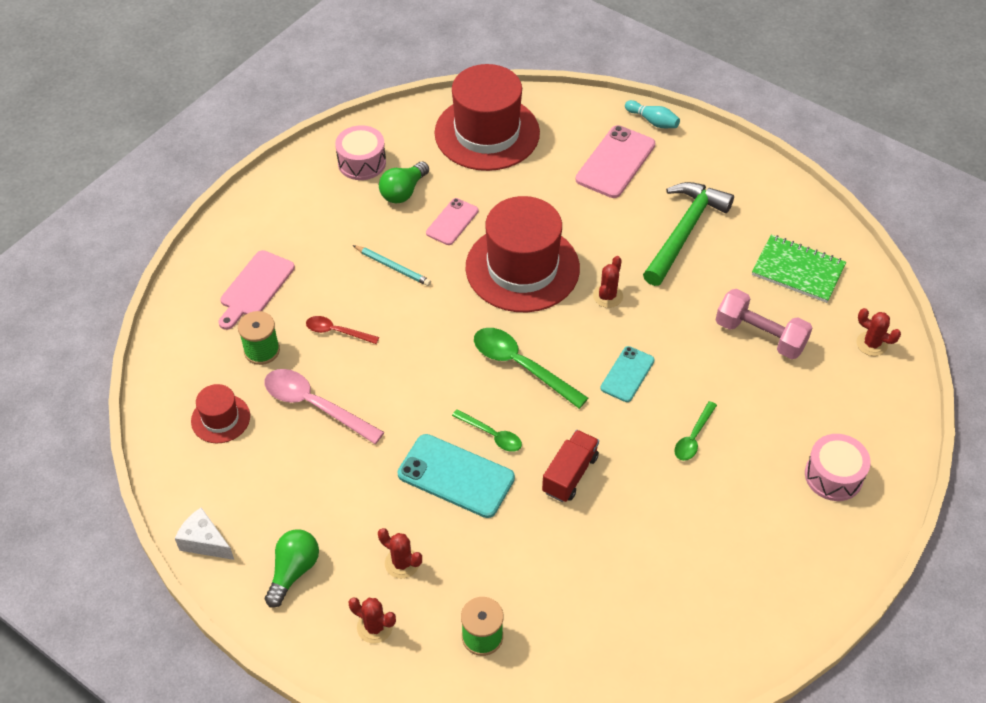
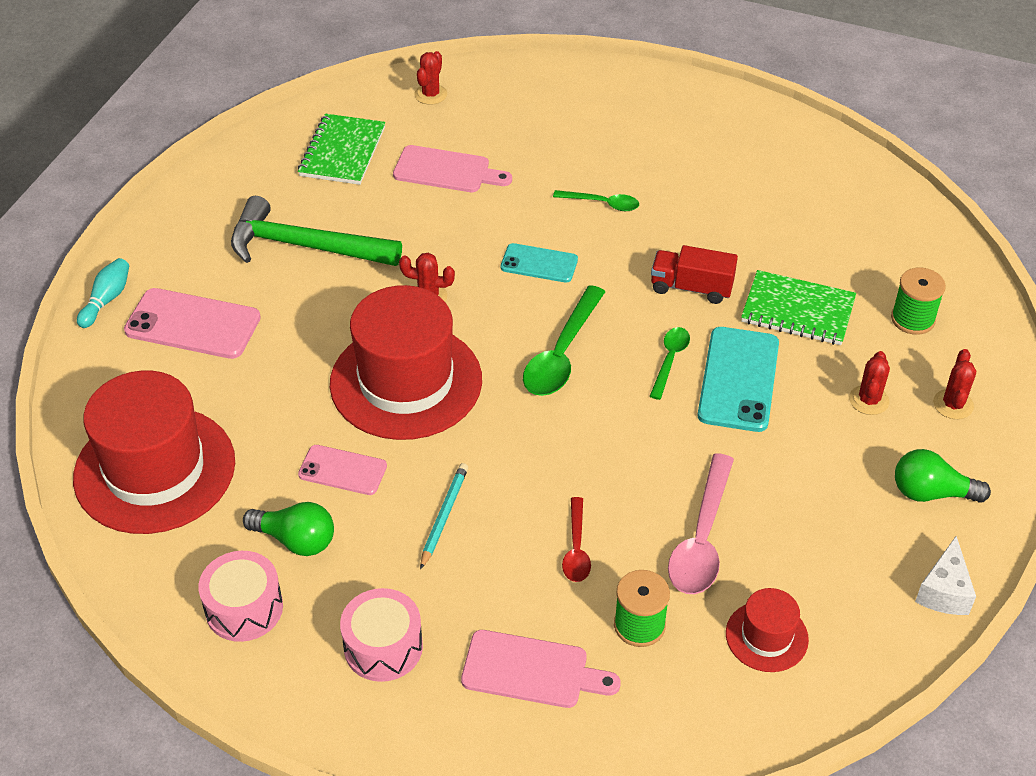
camera: 105 degrees left, 5 degrees down
(520, 546) = (797, 310): none -> green notebook
(760, 335) = (446, 171): pink dumbbell -> pink cutting board
(833, 476) = (606, 108): pink drum -> pink drum (383, 647)

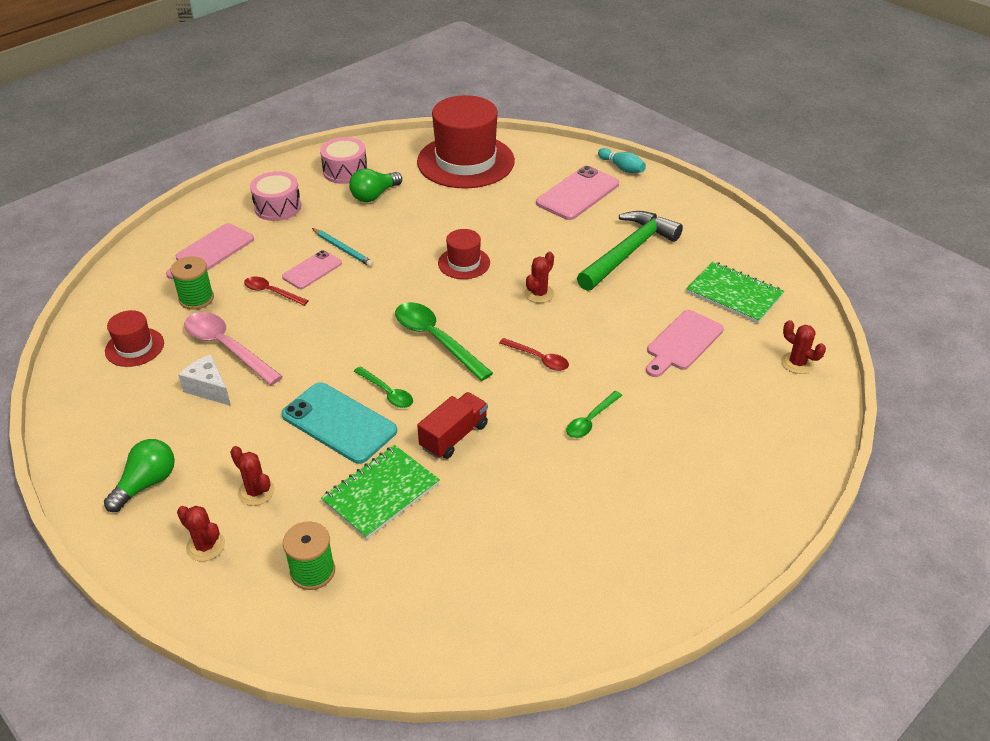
camera: 115 degrees right, 5 degrees down
(342, 470) = (410, 222): pink phone -> pink phone (312, 270)
(406, 381) = (464, 263): red hat -> red hat, size x0.47
(539, 263) = (539, 359): turquoise phone -> red spoon
(944, 591) = (73, 447): white cheese -> white cheese (209, 389)

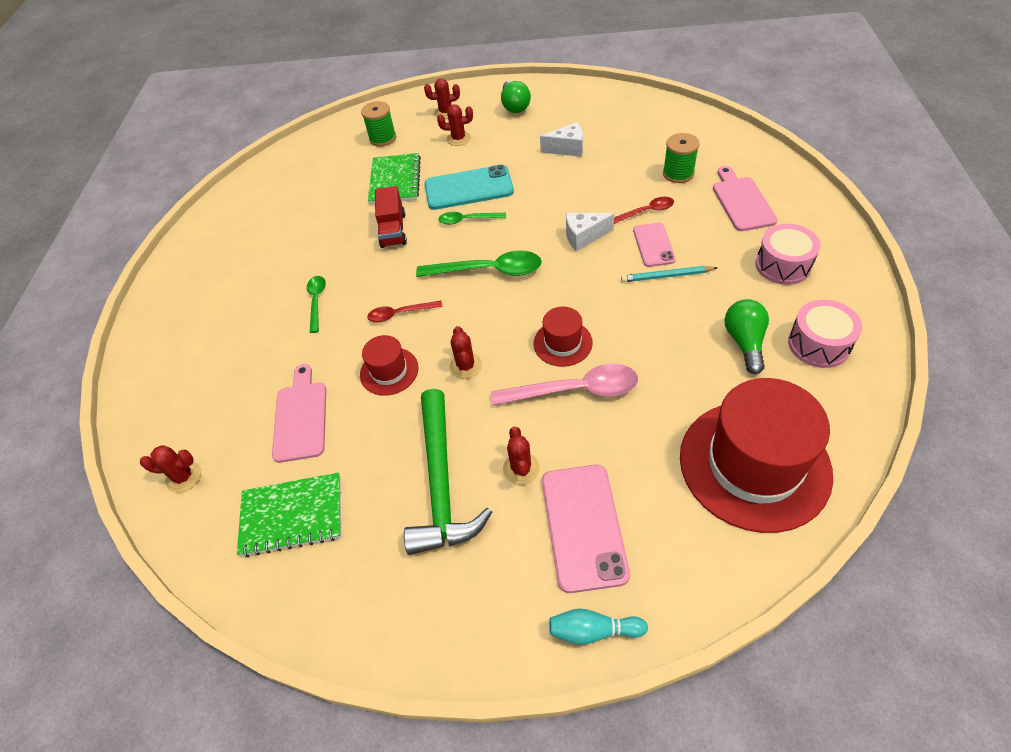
camera: 140 degrees right, 10 degrees up
(134, 347) = (648, 132): red hat -> red hat (389, 371)
(226, 347) = (602, 169): pink spoon -> pink spoon (575, 390)
(338, 310) = (584, 237): none -> white cheese
(576, 230) = (521, 468): none -> red cactus

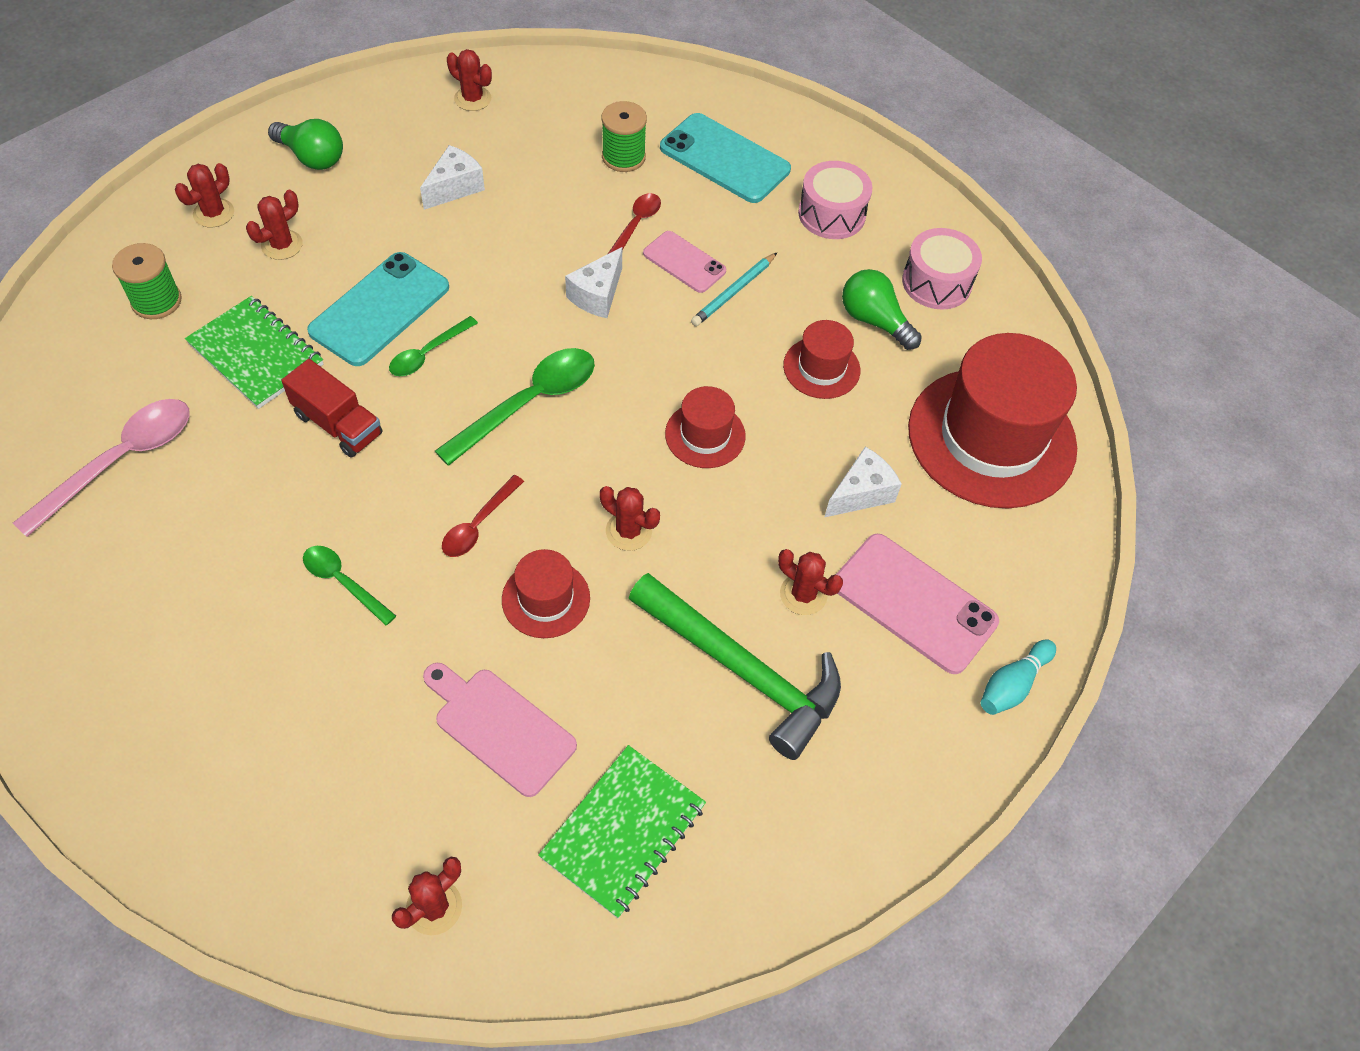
camera: 55 degrees left, 5 degrees up
(575, 390) = (770, 477): pink spoon -> pink spoon (121, 461)
(621, 437) = (861, 493): none -> white cheese
(624, 110) = (472, 99): none -> red cactus
(676, 349) = (821, 368): none -> red hat
(742, 201) = (724, 159): pink cutting board -> turquoise phone

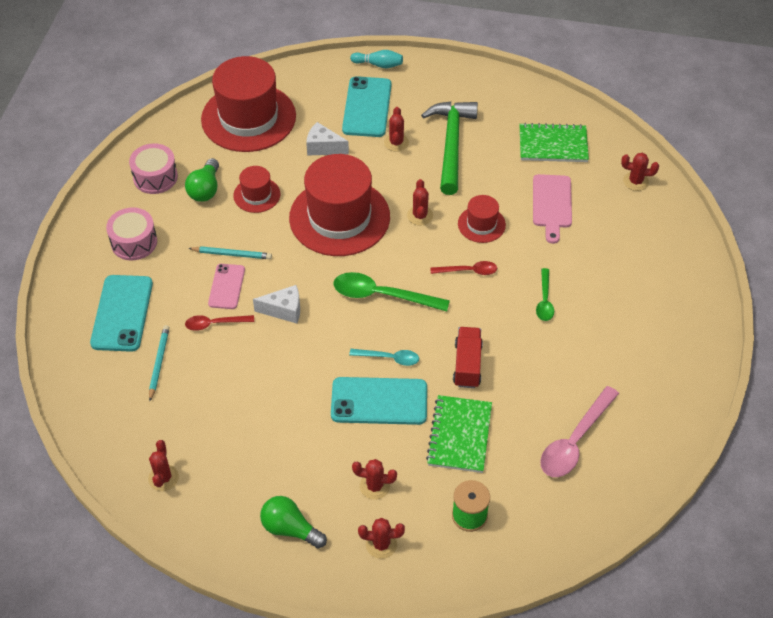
camera: 120 degrees left, 5 degrees down
(121, 461) = (575, 441): pink spoon -> pink spoon turned 60 degrees counterclockwise
(312, 157) = (290, 529): green light bulb -> green light bulb turned 60 degrees counterclockwise
(428, 353) = (389, 358): green spoon -> turquoise spoon
(455, 188) = (254, 431): white cheese -> none
(623, 157) = (159, 363): green spool -> turquoise pencil
(705, 435) = (339, 217): red hat -> red hat, size x2.12
(914, 603) = (367, 107): pink phone -> turquoise phone

